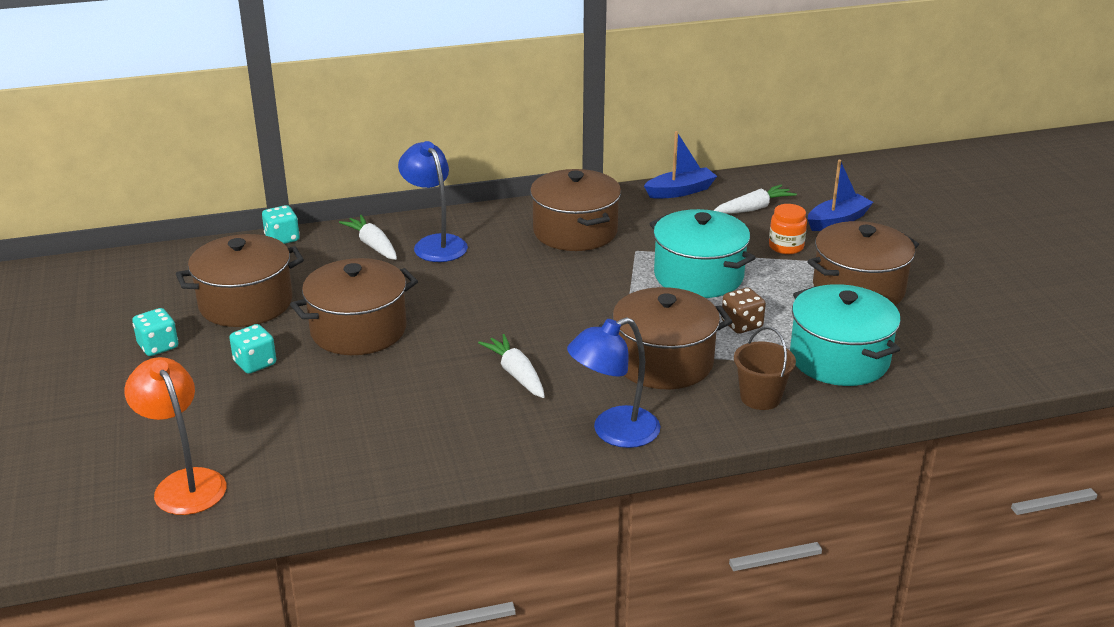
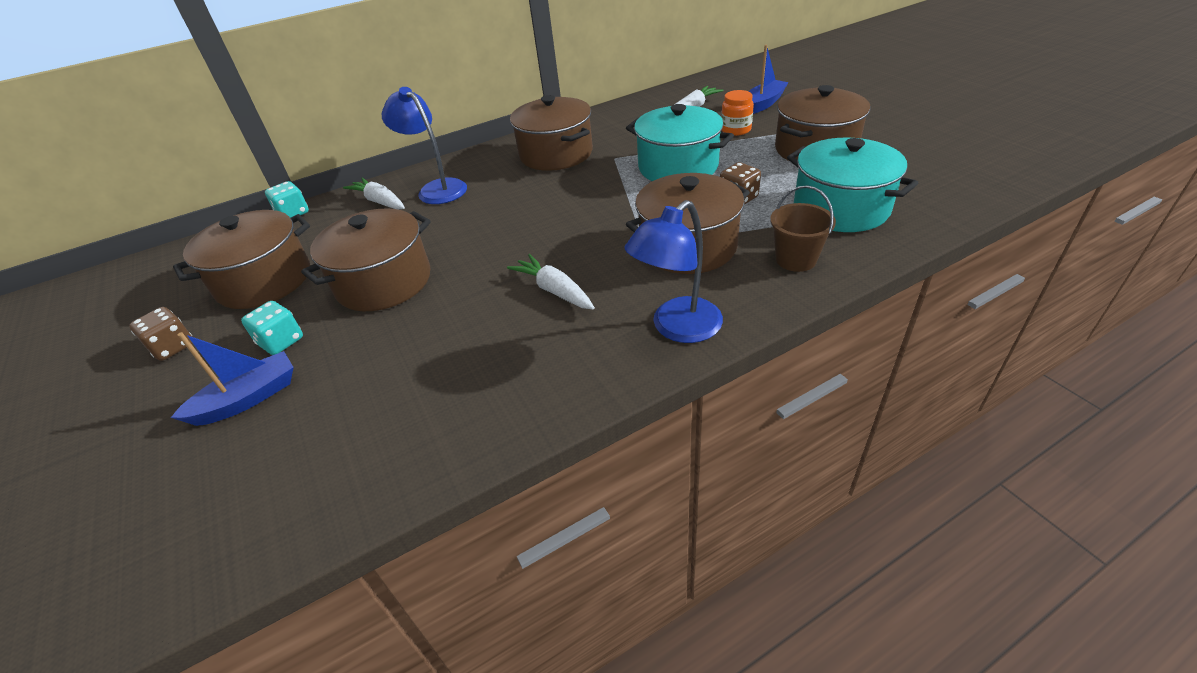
camera: 10 degrees left, 10 degrees up
(158, 346) = (173, 347): turquoise dice -> brown dice
(184, 483) = (210, 516): orange lamp -> none
(680, 191) = (628, 108): blue boat -> blue boat (248, 399)

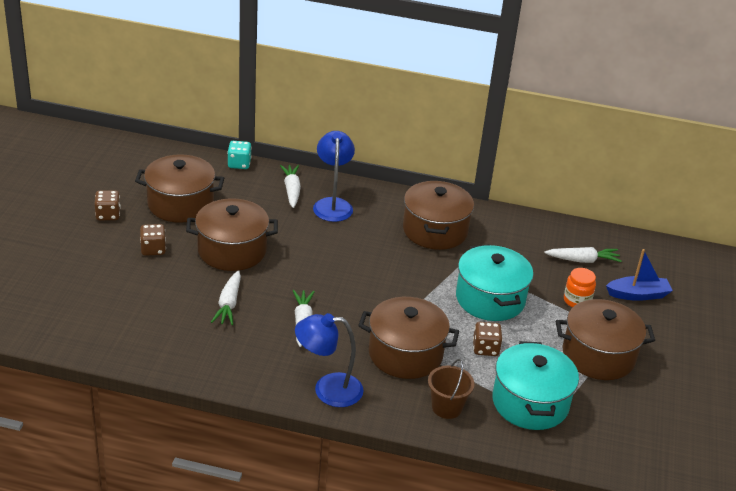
camera: 35 degrees right, 5 degrees down
(248, 399) = (112, 270): blue boat -> none
(281, 341) = (153, 249): turquoise dice -> brown dice
(450, 330) = (228, 304): none -> white carrot

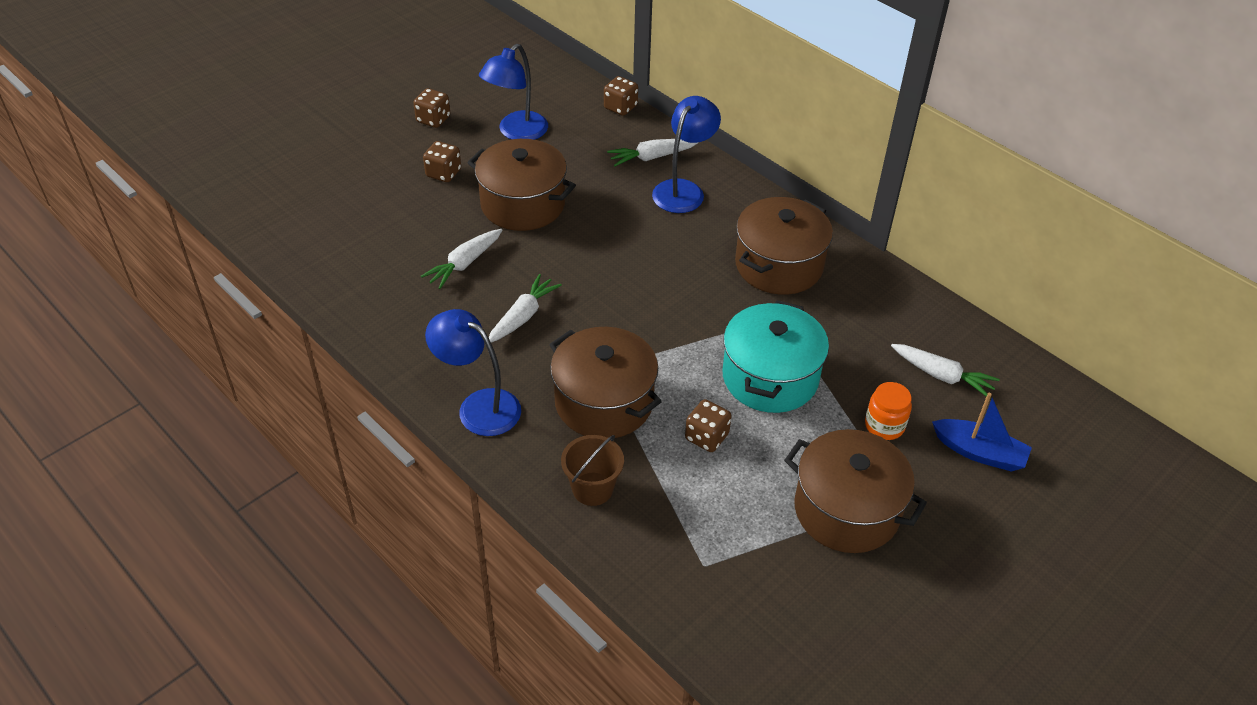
camera: 35 degrees right, 10 degrees up
(180, 204) = (516, 132): brown pot -> blue lamp
(239, 164) = (620, 107): turquoise dice -> brown dice
(291, 190) = (651, 157): white carrot -> white carrot turned 135 degrees counterclockwise
(530, 403) = (699, 530): turquoise pot -> none

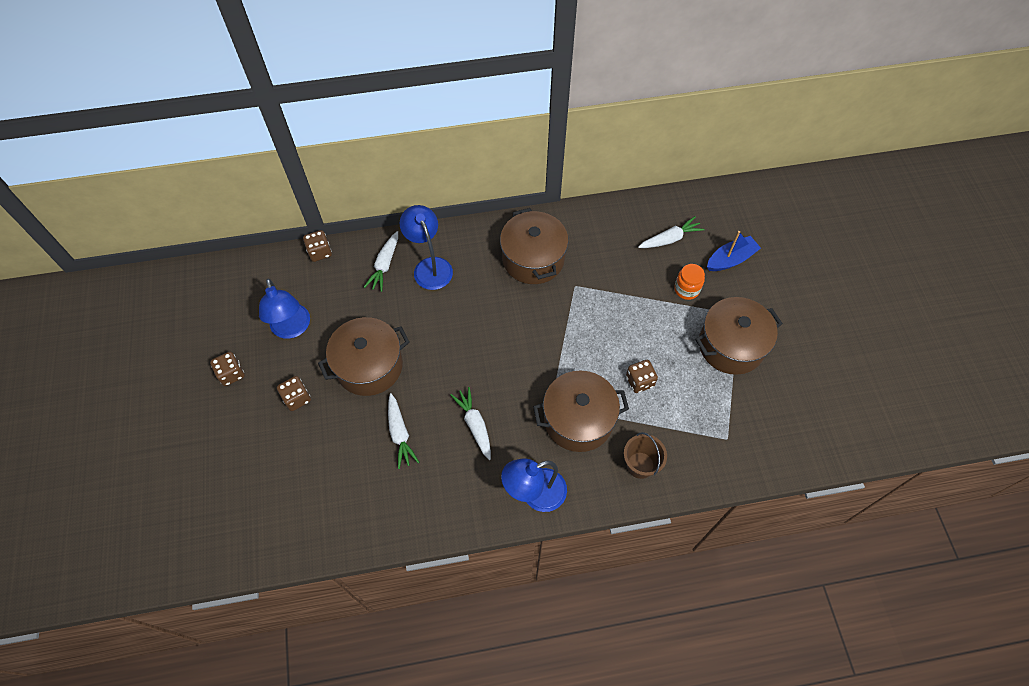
camera: 55 degrees left, 15 degrees up
(770, 377) = (617, 321): turquoise pot -> none

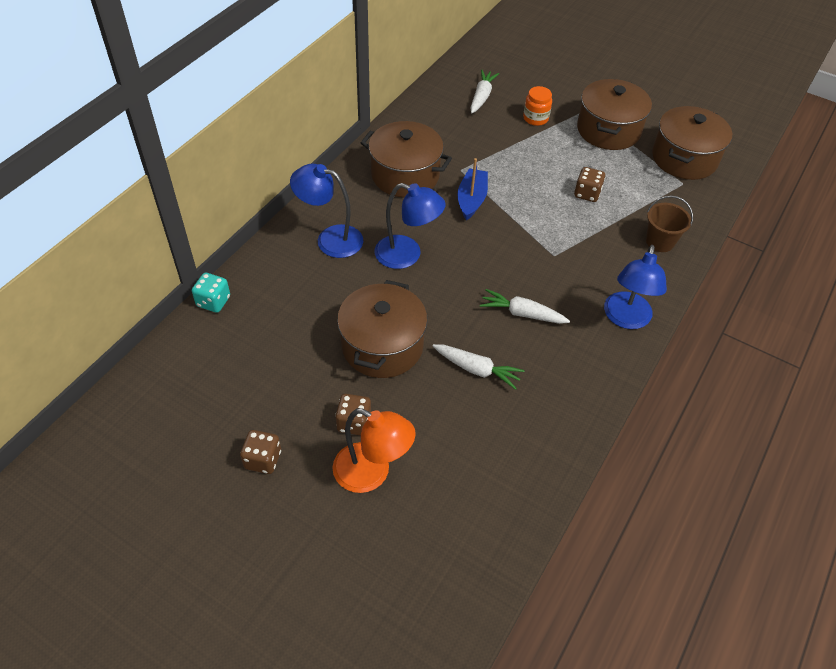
camera: 50 degrees left, 10 degrees down
(269, 437) = (372, 473): none -> orange lamp
(292, 329) = (271, 377): blue lamp -> blue lamp (407, 255)
(320, 252) = (213, 301): brown dice -> turquoise dice
(384, 265) = (289, 266): white carrot -> none
(578, 420) = (584, 249): brown pot -> brown pot (684, 158)
(730, 259) = (536, 82): blue boat -> blue boat (471, 199)

